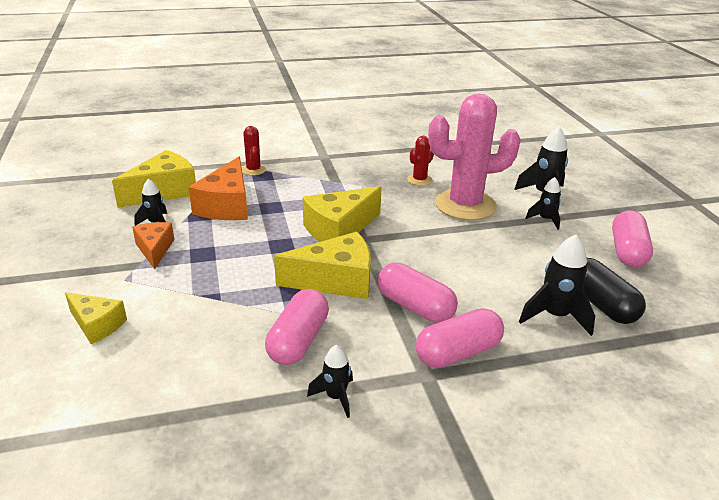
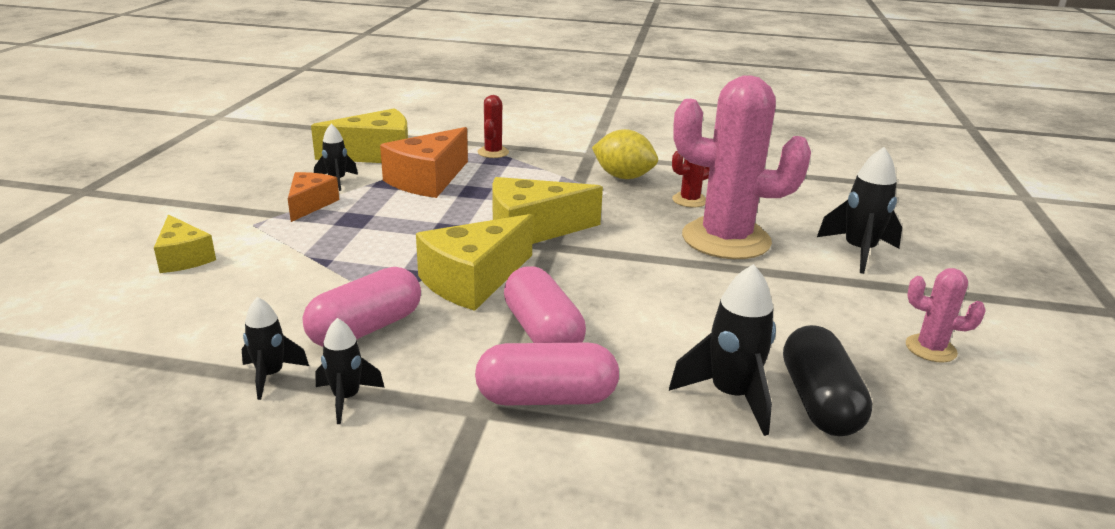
camera: 25 degrees right, 5 degrees down
(336, 281) = (473, 280): yellow cheese -> yellow cheese turned 120 degrees clockwise
(362, 171) = (623, 177): none -> yellow lemon
(545, 220) = (831, 280): black rocket -> black rocket (271, 375)
(627, 251) = (930, 349): pink capsule -> pink cactus

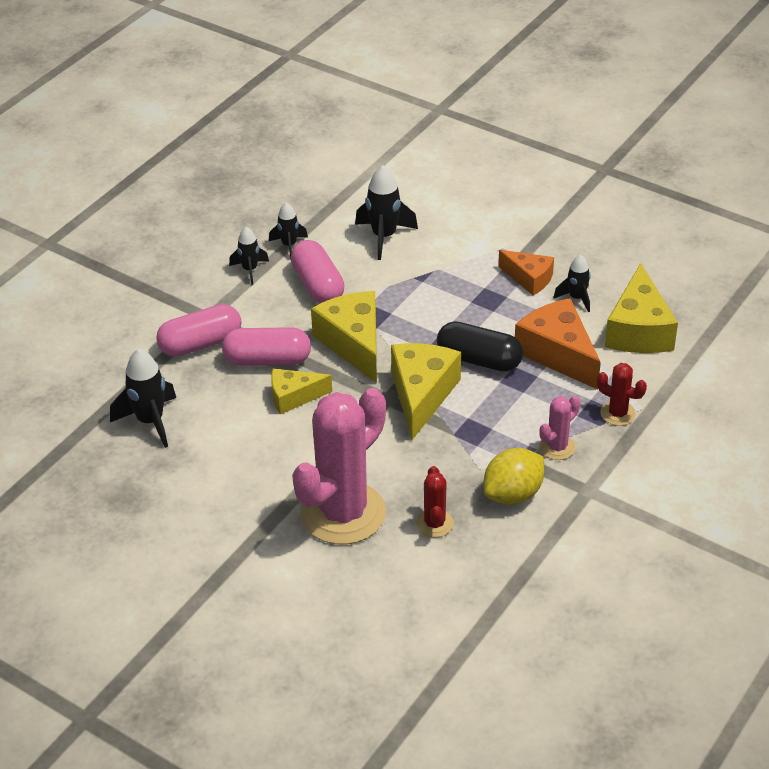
camera: 115 degrees right, 15 degrees up
(183, 257) = (459, 216): yellow cheese -> yellow cheese (293, 397)
(546, 398) = (201, 344): pink capsule -> pink capsule turned 45 degrees clockwise
(819, 402) = (118, 459): black capsule -> black capsule (479, 360)
(858, 252) = (273, 597): black rocket -> black rocket (384, 237)
(930, 349) = (126, 551): pink cactus -> pink cactus (557, 447)

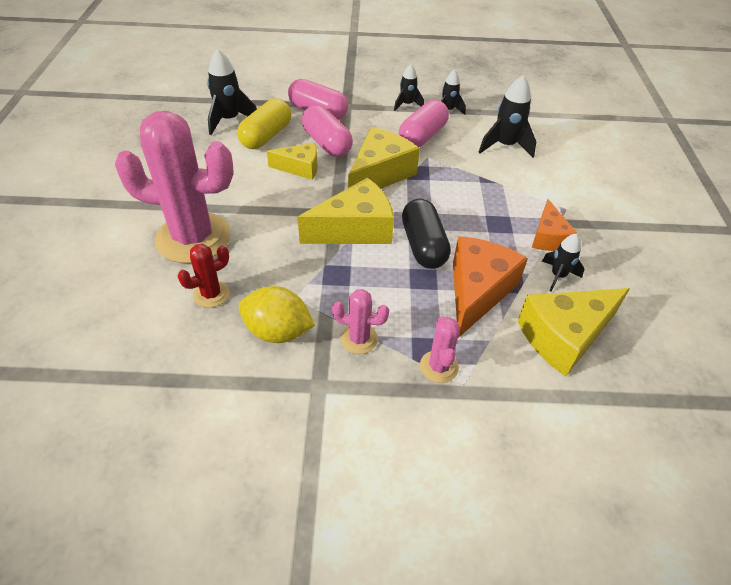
camera: 55 degrees right, 5 degrees up
(211, 402) = (266, 136): none -> yellow capsule
(293, 397) = (300, 168): yellow cheese -> yellow cheese turned 135 degrees clockwise
(617, 413) = (439, 367): red cactus -> pink cactus

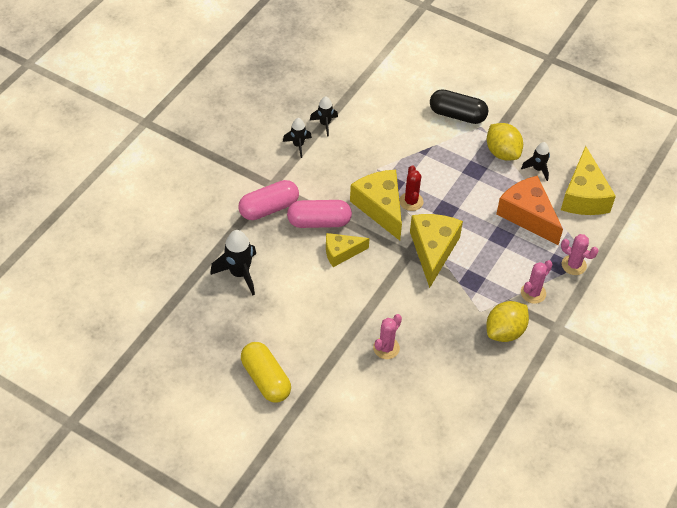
camera: 60 degrees left, 5 degrees up
(193, 238) = (386, 348): pink cactus -> pink cactus, size x0.44
(211, 294) = (451, 355): red cactus -> red cactus (411, 201)
(266, 136) = (282, 257): yellow capsule -> yellow capsule (266, 379)
(300, 168) = (341, 252): yellow cheese -> yellow cheese turned 135 degrees counterclockwise
(422, 136) = (349, 158): pink capsule -> none
(423, 245) = (472, 221): black capsule -> black capsule (457, 115)
(505, 146) = (394, 117): black rocket -> none
(548, 237) = (502, 153): orange cheese -> yellow lemon

